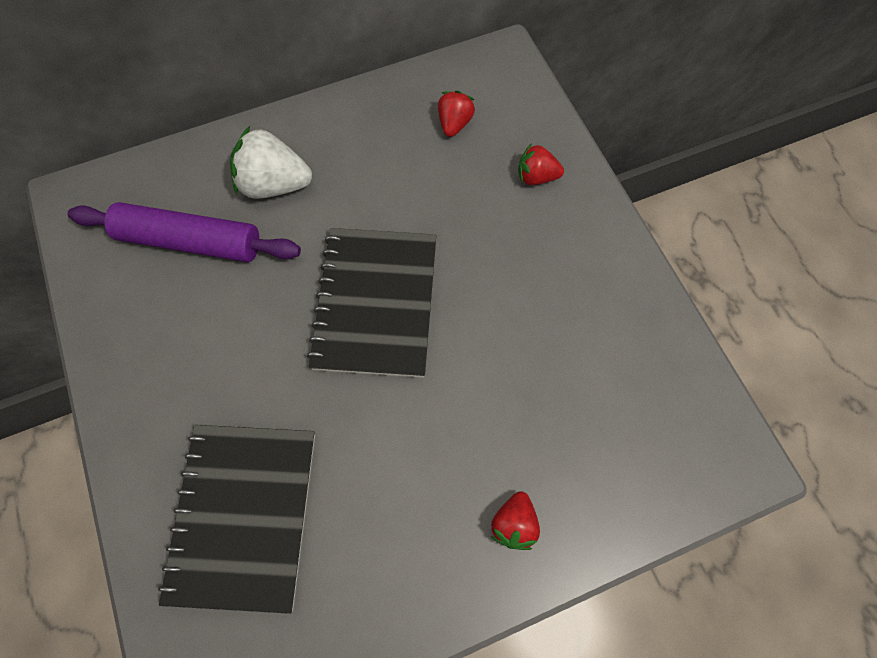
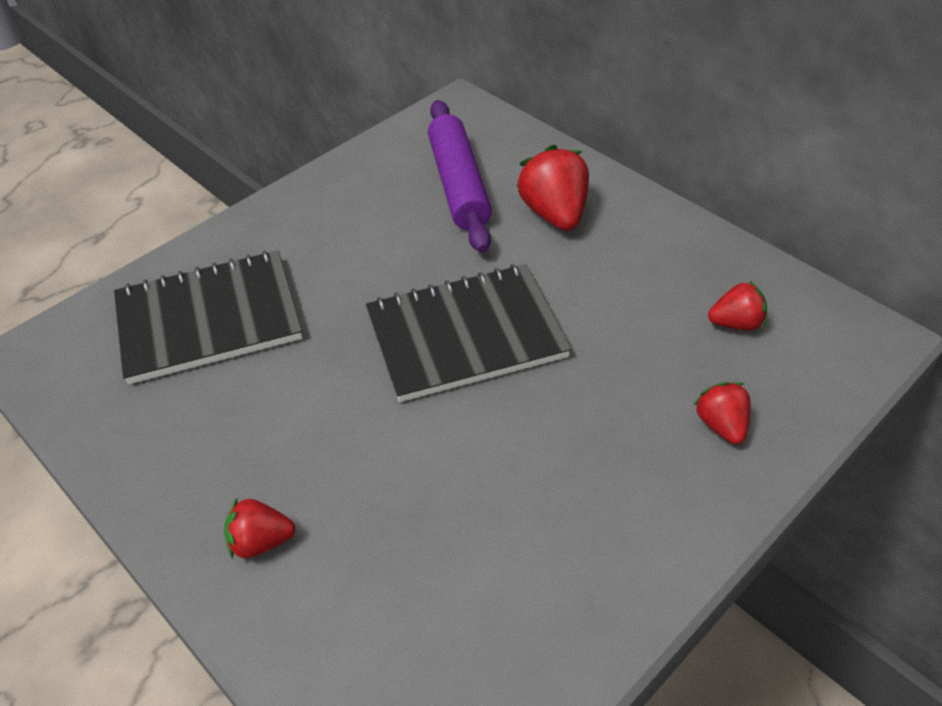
camera: 70 degrees right, 20 degrees down
(274, 184) = (554, 214): white strawberry -> red strawberry

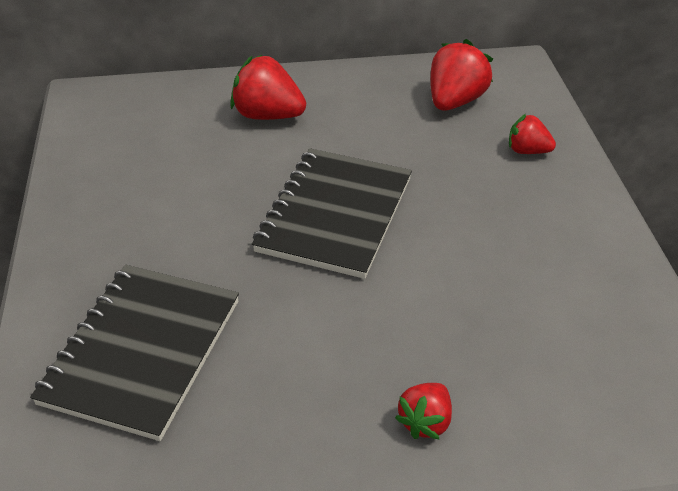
camera: 55 degrees left, 5 degrees down
(459, 185) = (175, 140): purple rolling pin -> none
(736, 323) = (455, 101): red strawberry -> red strawberry, size x1.68

